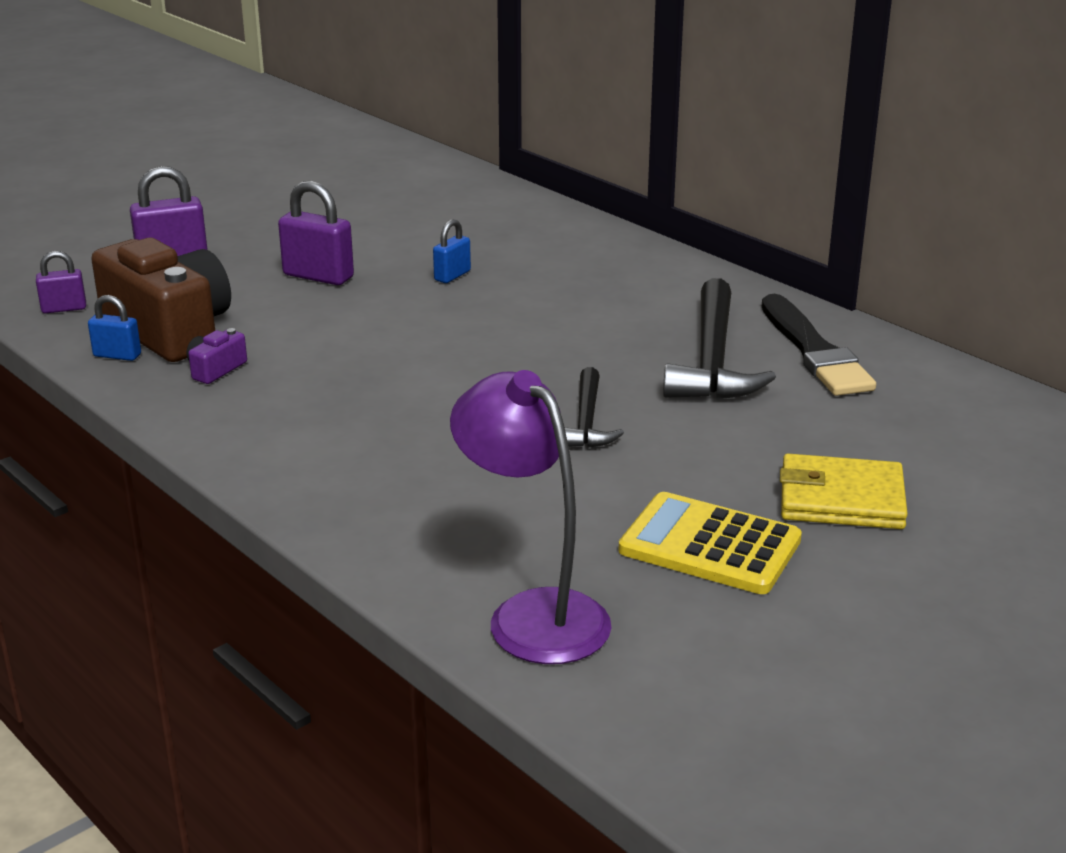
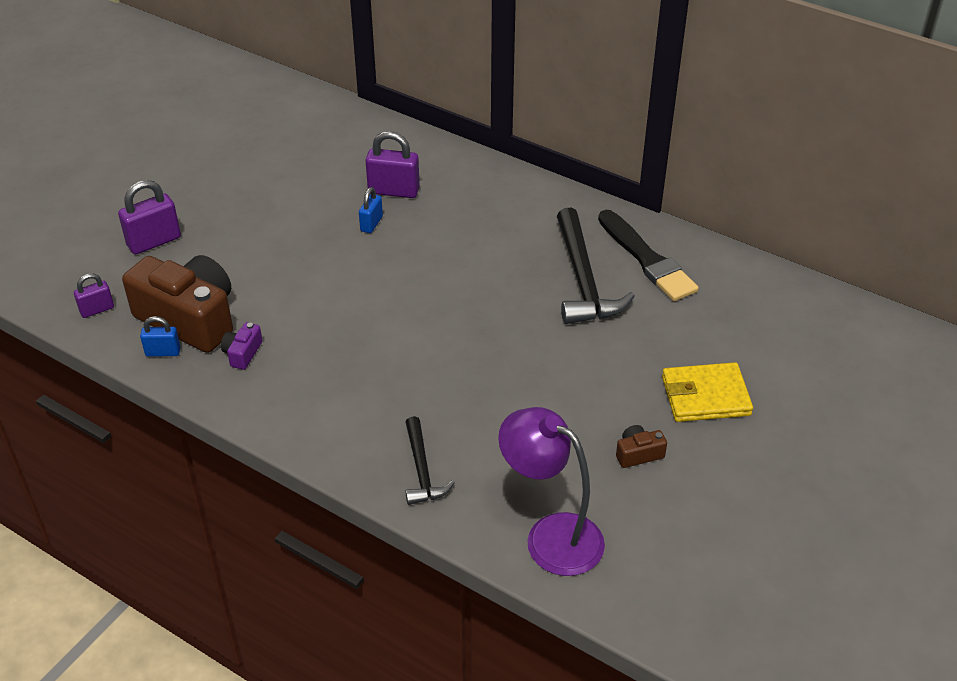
camera: 15 degrees left, 15 degrees up
(318, 276) = (273, 241): purple padlock -> purple padlock (393, 191)
(586, 422) = (521, 356): black hammer -> black hammer (422, 470)
(710, 545) = (638, 454): yellow calculator -> brown camera

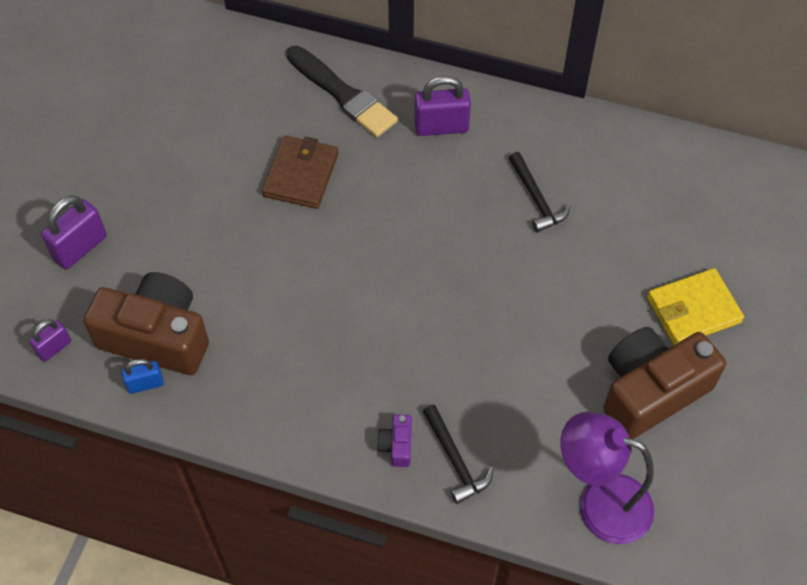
camera: 15 degrees left, 15 degrees up
(242, 353) = (228, 366): purple camera -> purple camera (397, 445)
(371, 224) = (301, 175): blue padlock -> brown wallet
(393, 191) = (309, 127): purple padlock -> purple padlock (441, 127)
(583, 280) = (536, 199): black hammer -> black hammer, size x0.58
(638, 454) = (651, 391): brown camera -> brown camera, size x2.45
(647, 259) = (590, 159): black brush -> black brush (343, 94)

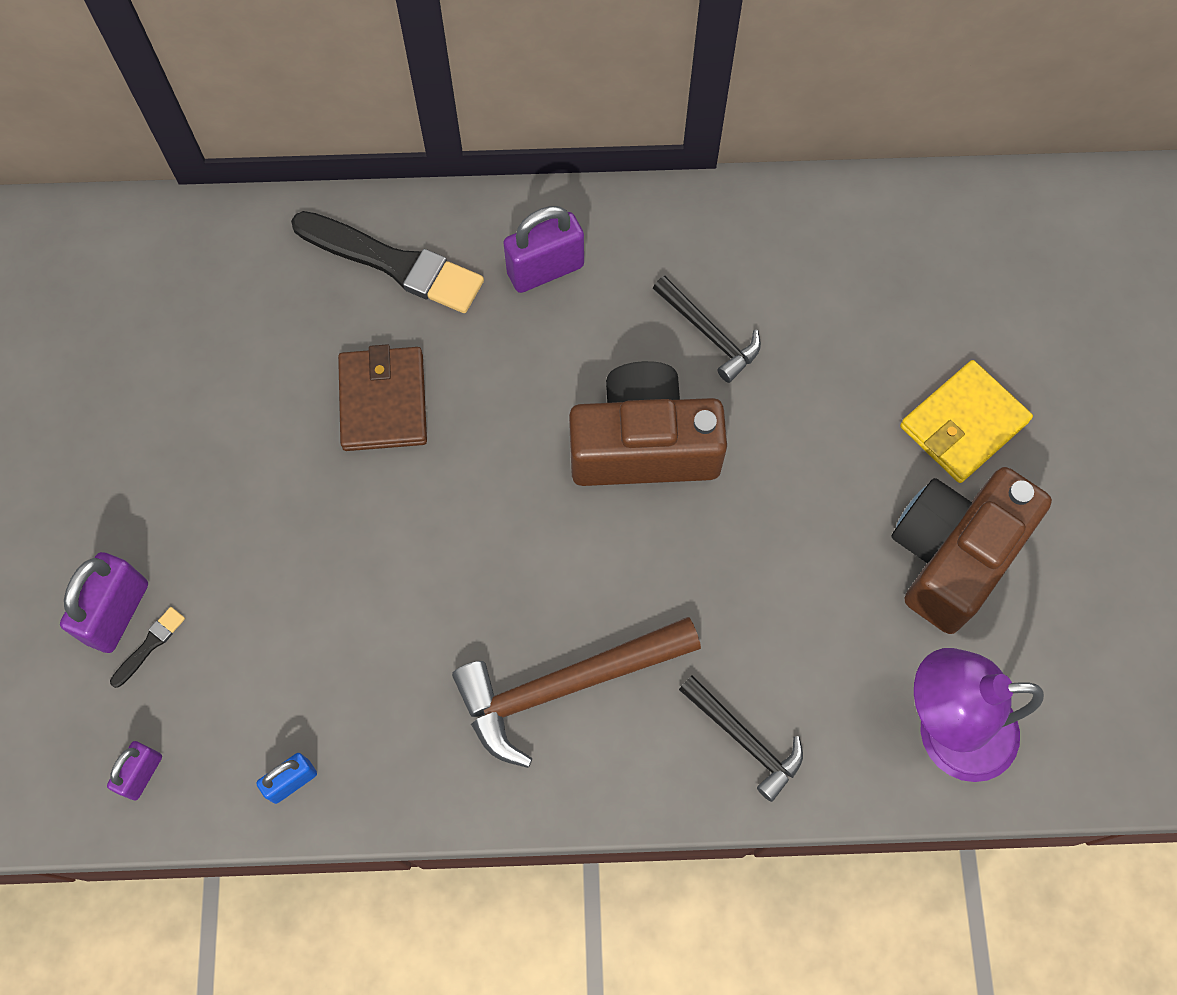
camera: 20 degrees left, 10 degrees up
(91, 273) = (149, 645): none -> black brush
(156, 337) = (279, 707): brown camera -> brown camera (644, 445)
(347, 385) = (565, 685): none -> brown hammer
(397, 445) = (662, 747): purple camera -> none

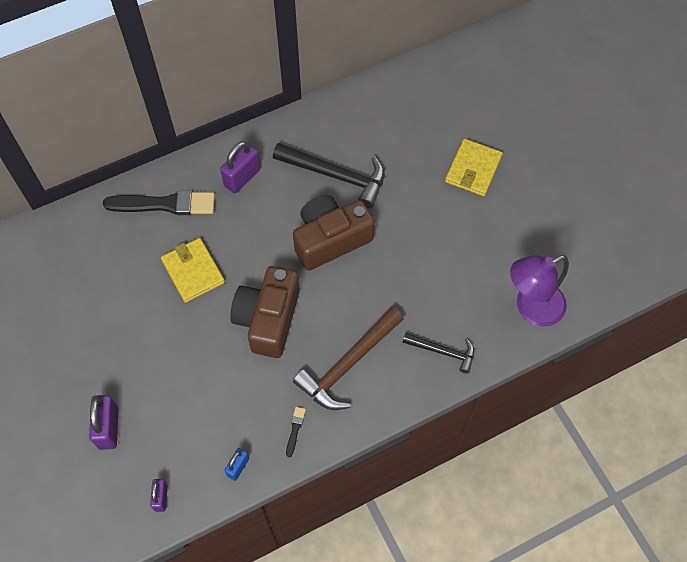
camera: 25 degrees left, 5 degrees down
(149, 645) = (133, 436): black brush -> black brush (295, 429)
(383, 402) = (193, 271): brown wallet -> yellow wallet
(709, 334) = (336, 176): black hammer -> black hammer, size x1.73
(953, 555) = (496, 229): brown camera -> brown camera (268, 319)

